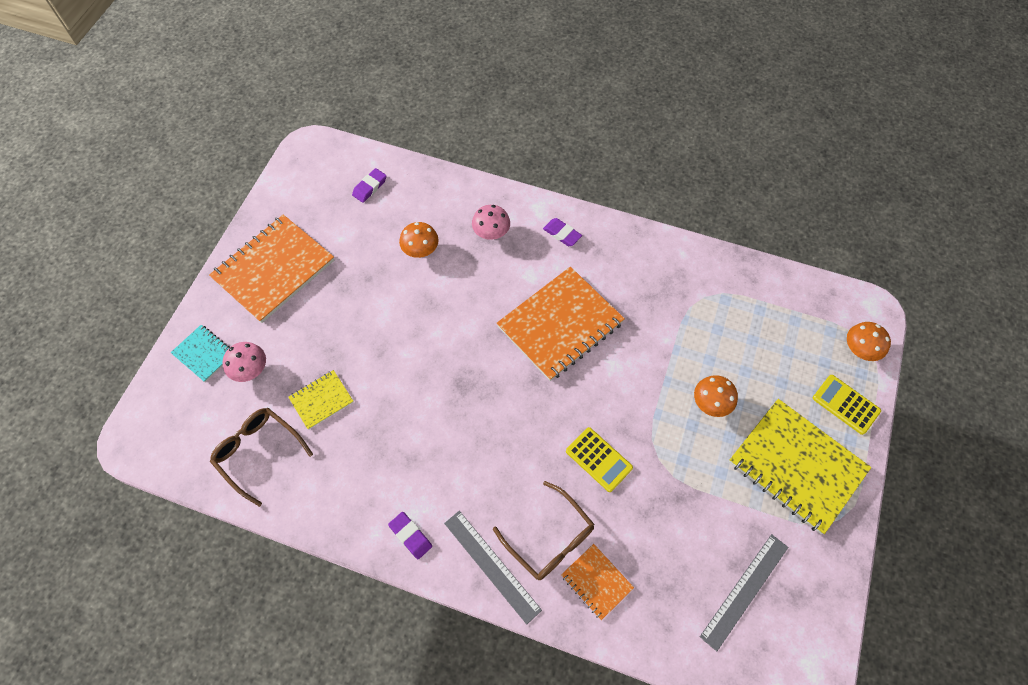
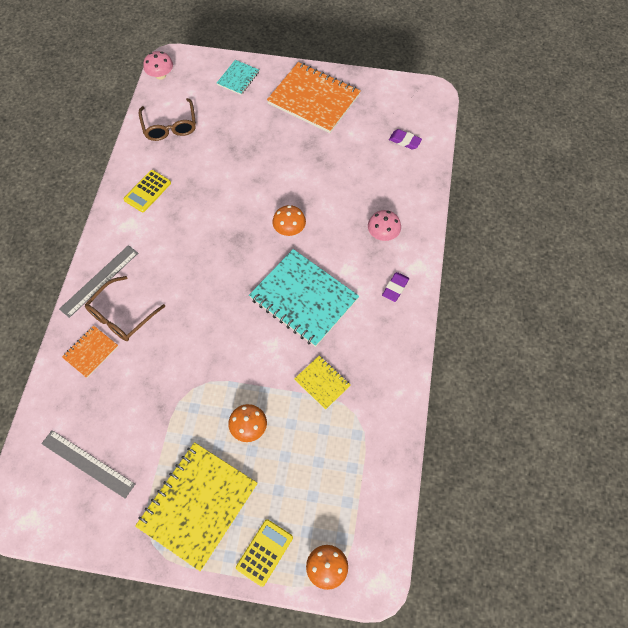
camera: 80 degrees right, 0 degrees up
(250, 369) = (230, 106): pink mushroom -> pink mushroom (160, 75)
(258, 452) = (170, 126): brown glasses -> brown glasses turned 135 degrees clockwise
(321, 400) = (213, 152): yellow notebook -> yellow notebook (322, 383)
(410, 536) = (118, 226): purple eraser -> none
(420, 250) = (353, 187): orange mushroom -> orange mushroom (289, 229)
(560, 325) = (303, 299): orange notebook -> turquoise notebook
(599, 459) = (187, 342): yellow calculator -> yellow calculator (147, 191)

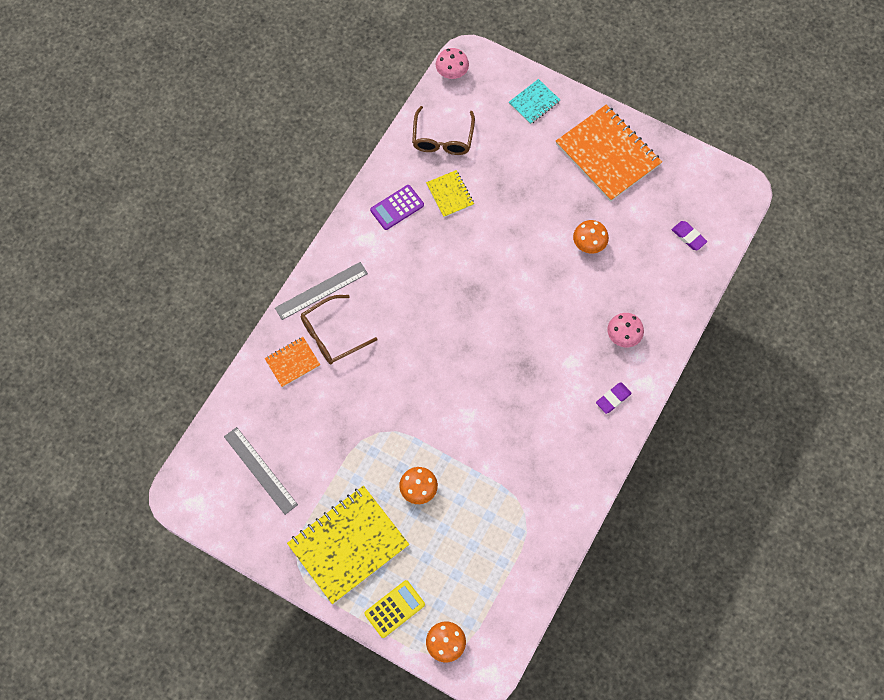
camera: 20 degrees right, 5 degrees up
(147, 191) = (397, 207): yellow calculator -> purple calculator
(289, 229) = (528, 298): orange mushroom -> orange mushroom (589, 244)
(303, 299) = (516, 378): turquoise notebook -> none
(322, 383) = (503, 470): yellow notebook -> yellow notebook (450, 194)

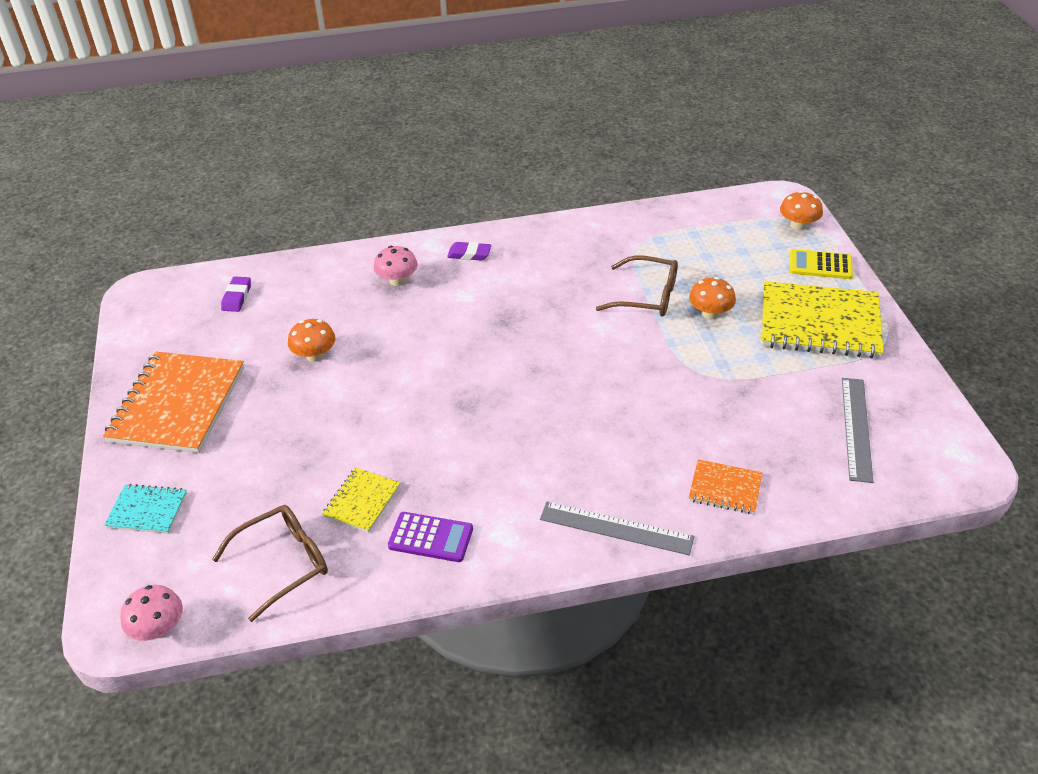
camera: 130 degrees left, 25 degrees down
(331, 335) = (654, 479): brown glasses -> brown glasses (647, 296)

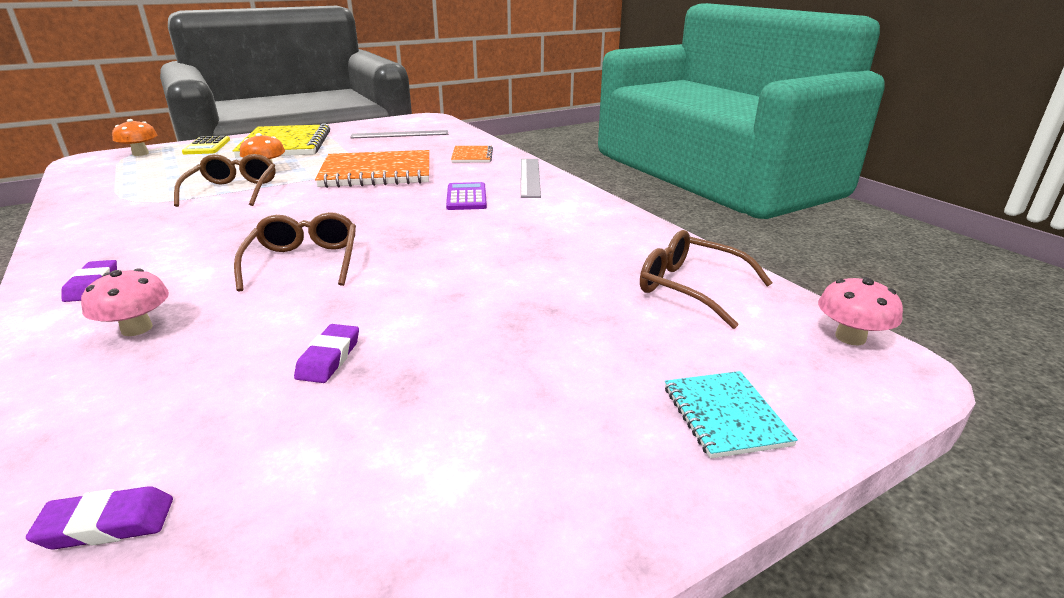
camera: 110 degrees left, 15 degrees down
(177, 404) = (488, 479): orange notebook -> orange notebook (377, 172)
(315, 355) = (329, 358): orange mushroom -> purple eraser
(362, 501) = (578, 266): yellow notebook -> none
(430, 537) = (593, 230): purple calculator -> purple calculator (466, 197)
(457, 343) = (304, 261): none -> brown glasses

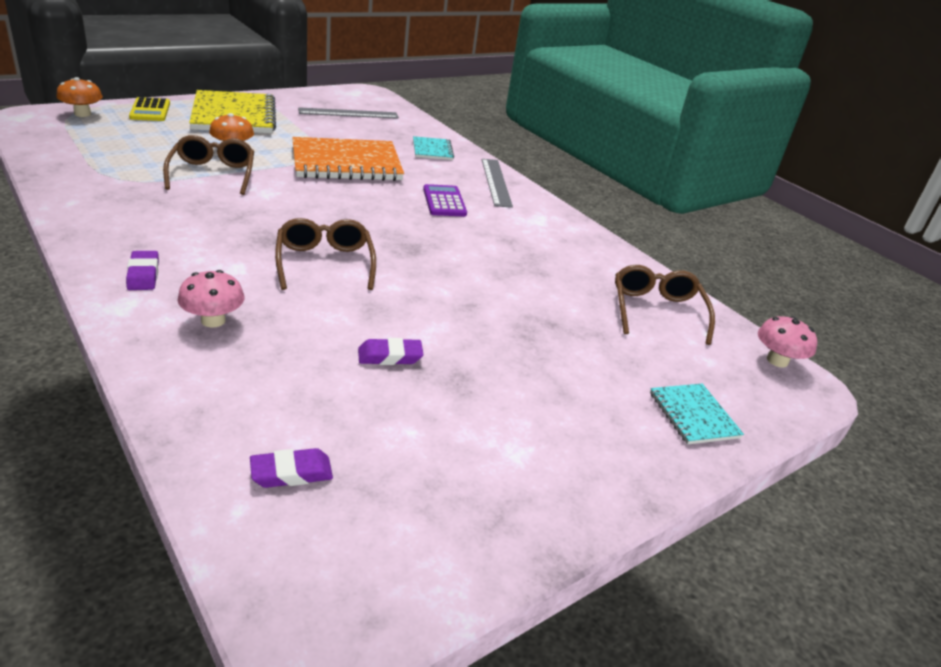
camera: 10 degrees left, 5 degrees up
(329, 358) = (390, 356): purple eraser -> purple eraser turned 75 degrees clockwise
(472, 156) = (432, 150): orange notebook -> turquoise notebook
(690, 288) = (656, 311): brown glasses -> brown glasses turned 60 degrees clockwise

